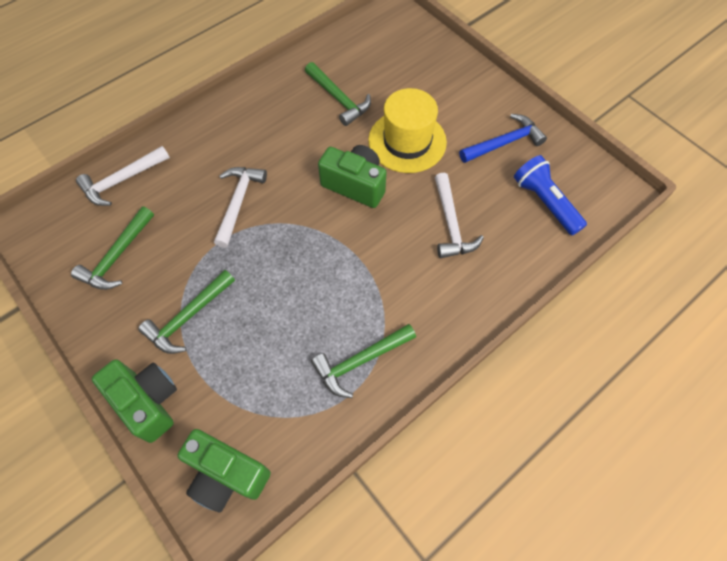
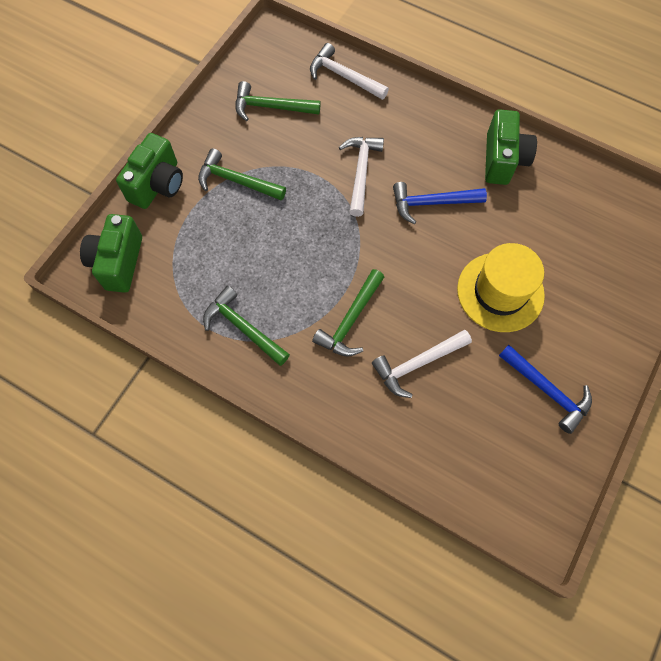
camera: 70 degrees right, 5 degrees up
(238, 202) = (361, 172): white hammer -> white hammer turned 75 degrees counterclockwise
(300, 159) = (431, 203): none -> blue hammer
(339, 99) = (522, 210): green hammer -> green hammer (350, 320)
(355, 185) = (424, 261): green camera -> green camera (503, 160)
(545, 202) = (486, 453): blue flashlight -> none

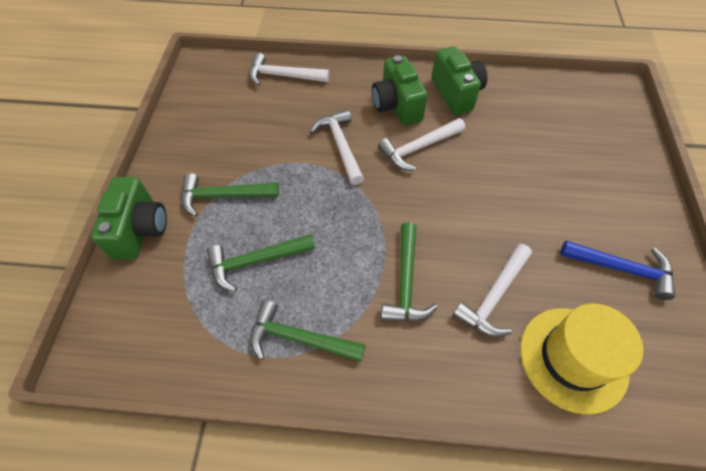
camera: 25 degrees left, 10 degrees down
(118, 262) = (125, 327): green camera -> green camera (396, 106)
(271, 107) = (227, 121): green hammer -> green hammer (255, 261)
(431, 203) = (418, 148): blue hammer -> white hammer
(500, 292) = (523, 199): yellow hat -> yellow hat (573, 358)

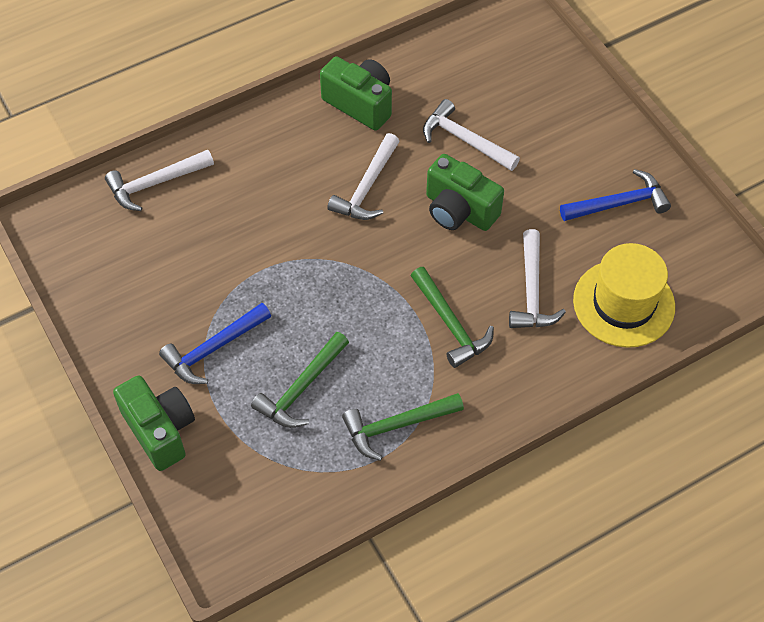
camera: 35 degrees left, 0 degrees up
(223, 196) = (213, 349): green hammer -> blue hammer
(340, 145) = (286, 229): white hammer -> white hammer (464, 140)
(396, 106) = (309, 152): green camera -> green camera (459, 210)

